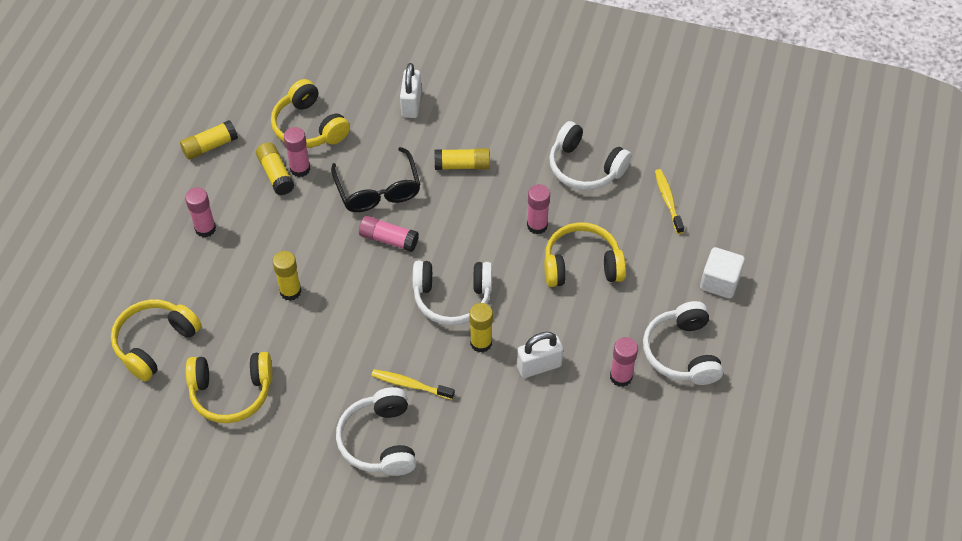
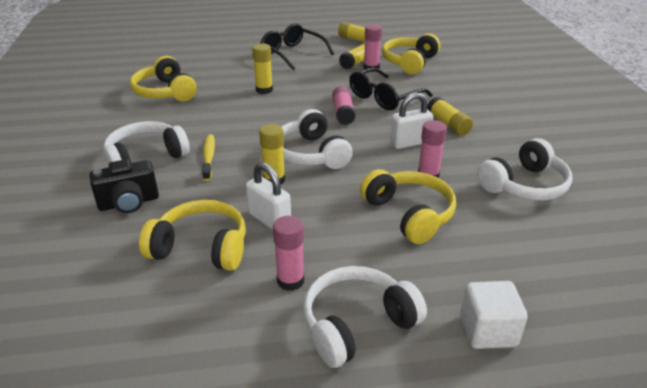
camera: 65 degrees right, 20 degrees down
(155, 343) = (192, 61): yellow headphones -> yellow headphones (201, 247)
(205, 229) = (292, 53): pink glue stick -> black glasses
(411, 104) = (478, 90): white padlock -> white padlock (409, 143)
(457, 469) = (129, 203): none -> black camera
(585, 167) = (524, 185): white headphones -> white headphones turned 135 degrees counterclockwise
(668, 200) = (553, 252): yellow toothbrush -> none

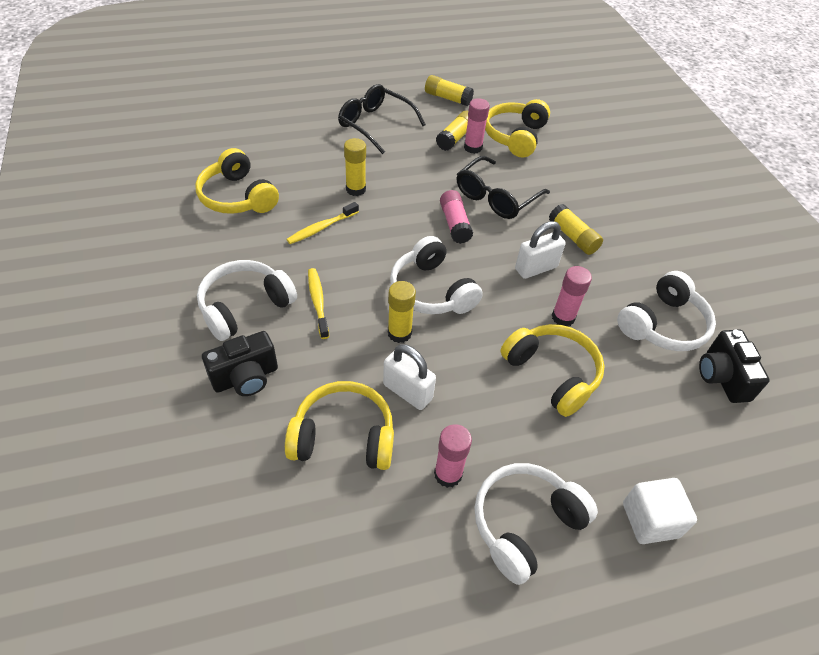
camera: 10 degrees left, 15 degrees up
(227, 112) = (321, 228): none -> yellow toothbrush
(579, 225) = (722, 377): none -> black camera

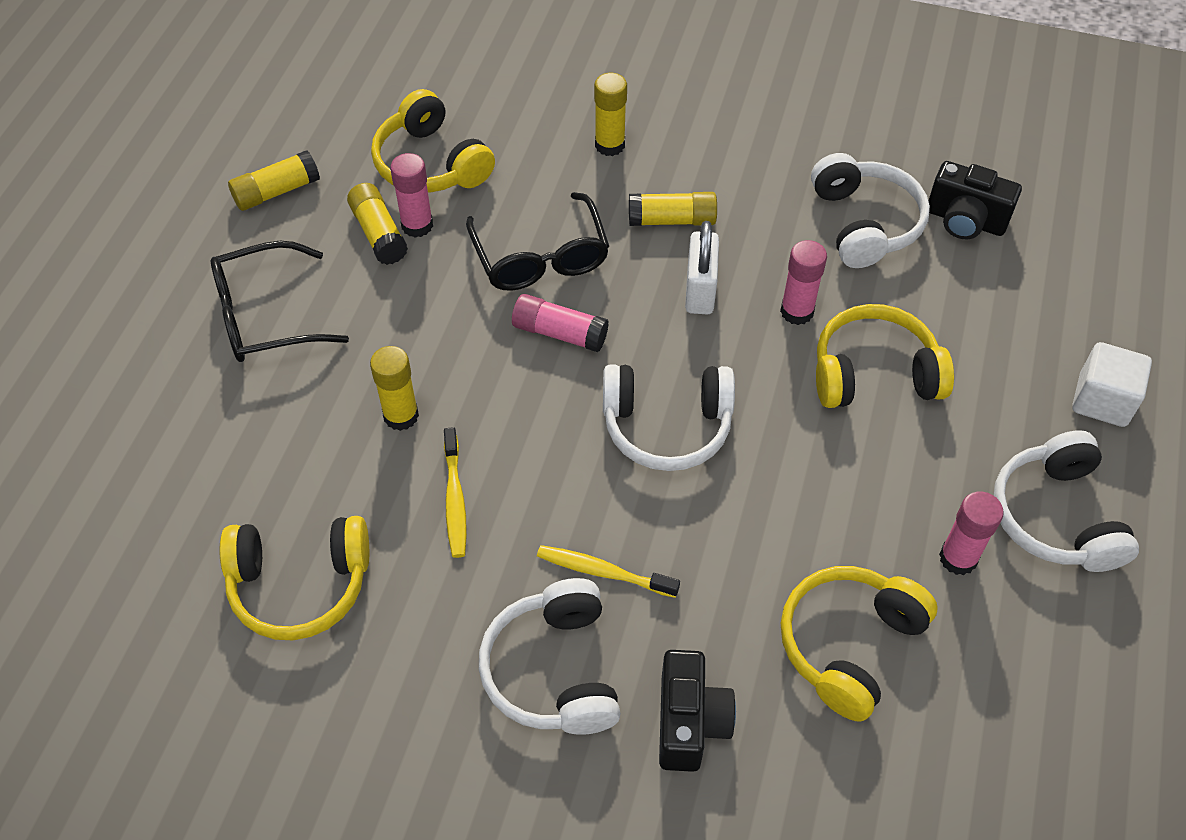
camera: 55 degrees left, 5 degrees up
(399, 333) = (718, 500): yellow glue stick -> yellow glue stick (609, 145)
(407, 392) = (818, 539): white padlock -> none

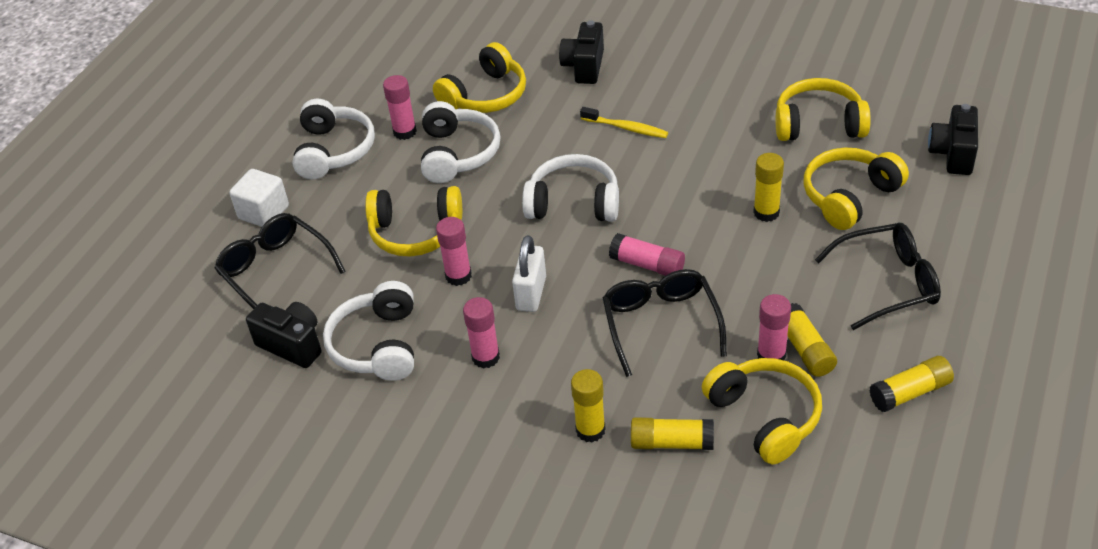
camera: 170 degrees left, 10 degrees down
(115, 526) = (953, 154): none -> black camera
(283, 445) = (849, 196): none -> yellow headphones
(455, 500) = (723, 164): yellow toothbrush -> none
(554, 671) = (659, 86): white headphones -> white headphones (457, 154)
(672, 220) = (543, 353): yellow glue stick -> yellow glue stick (672, 443)
(736, 213) = (486, 357): none -> pink glue stick
(1036, 312) = (275, 271): none -> black glasses

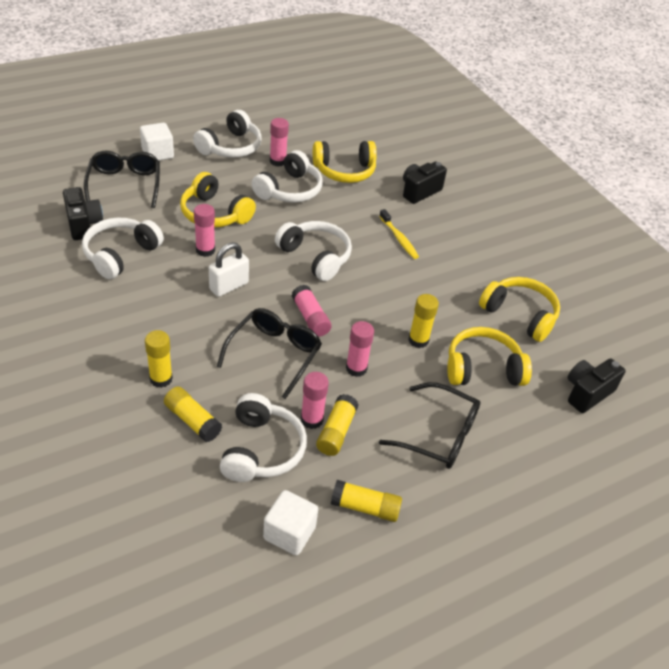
camera: 30 degrees right, 0 degrees up
(486, 357) = (162, 300): pink glue stick -> pink glue stick (356, 368)
(765, 416) = (262, 449): yellow headphones -> white headphones
(880, 465) = (289, 533): none -> white cube

